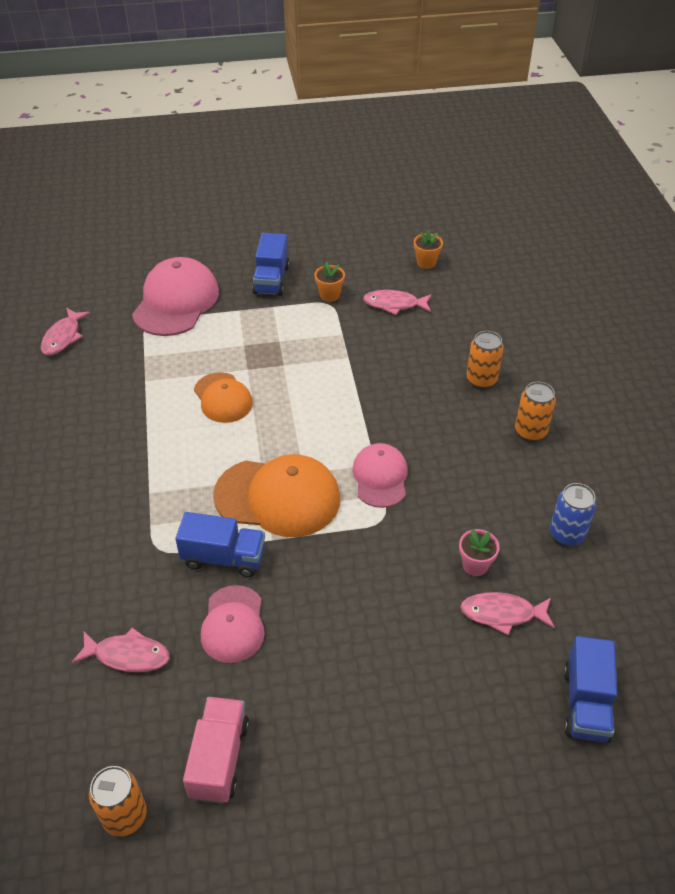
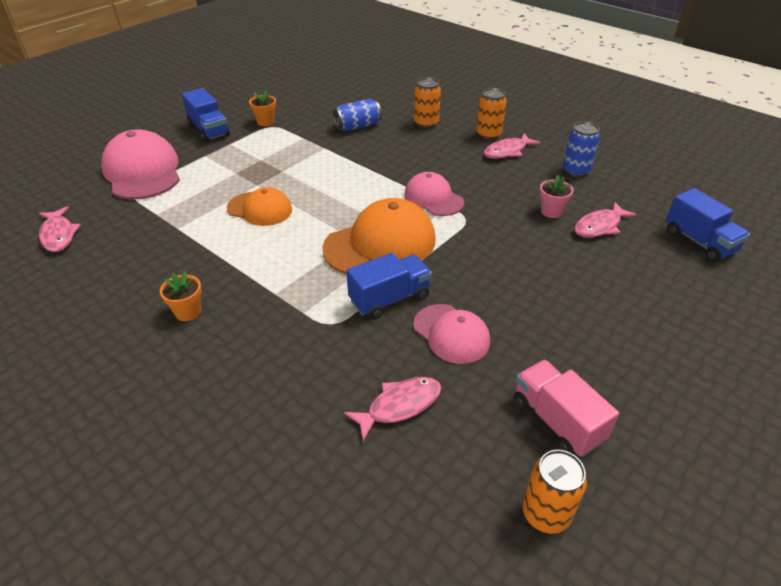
camera: 40 degrees left, 5 degrees down
(394, 304) = (318, 109): pink fish -> pink fish (507, 151)
(408, 347) = (357, 126): none -> blue can
(426, 262) = (311, 82): orange flower pot -> orange flower pot (188, 312)

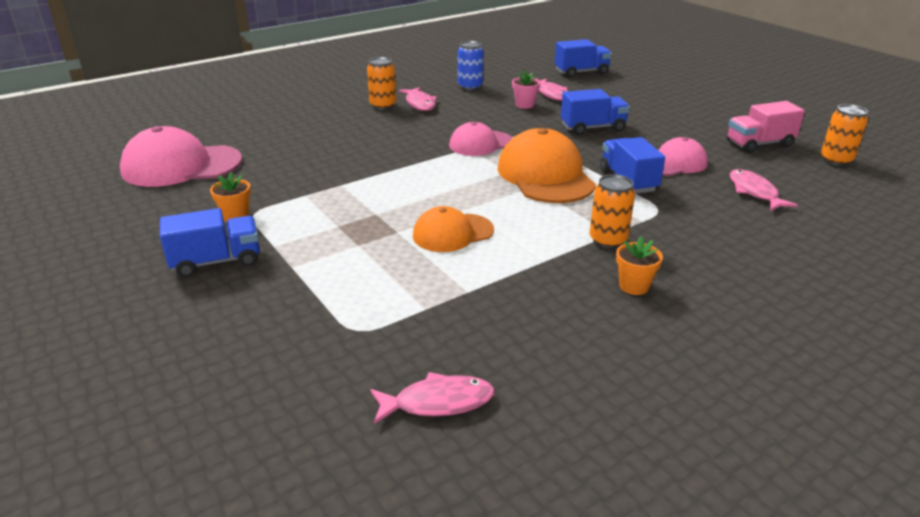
camera: 75 degrees left, 10 degrees down
(142, 171) = (297, 323): pink cap -> pink cap (181, 166)
(260, 209) = (452, 233): orange cap -> orange cap turned 150 degrees counterclockwise
(357, 126) = (307, 161): blue can -> none
(426, 123) = (334, 128): orange can -> orange can (608, 240)
(517, 265) = (592, 128): none -> blue truck

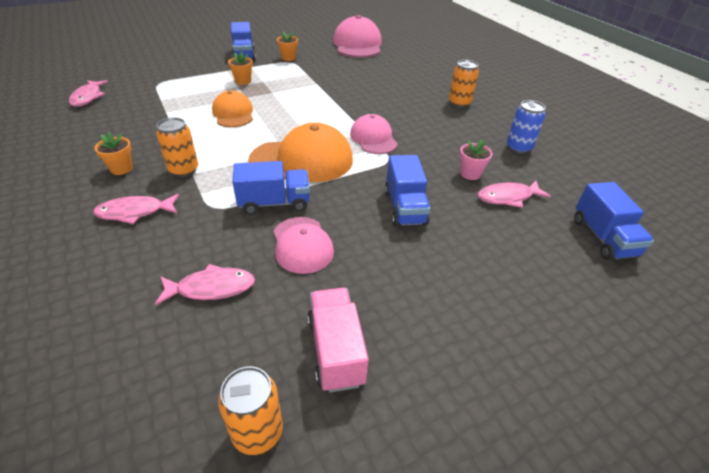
camera: 95 degrees right, 10 degrees up
(338, 243) = (243, 81): none -> orange flower pot
(420, 104) = (466, 119): pink fish -> pink fish (135, 212)

